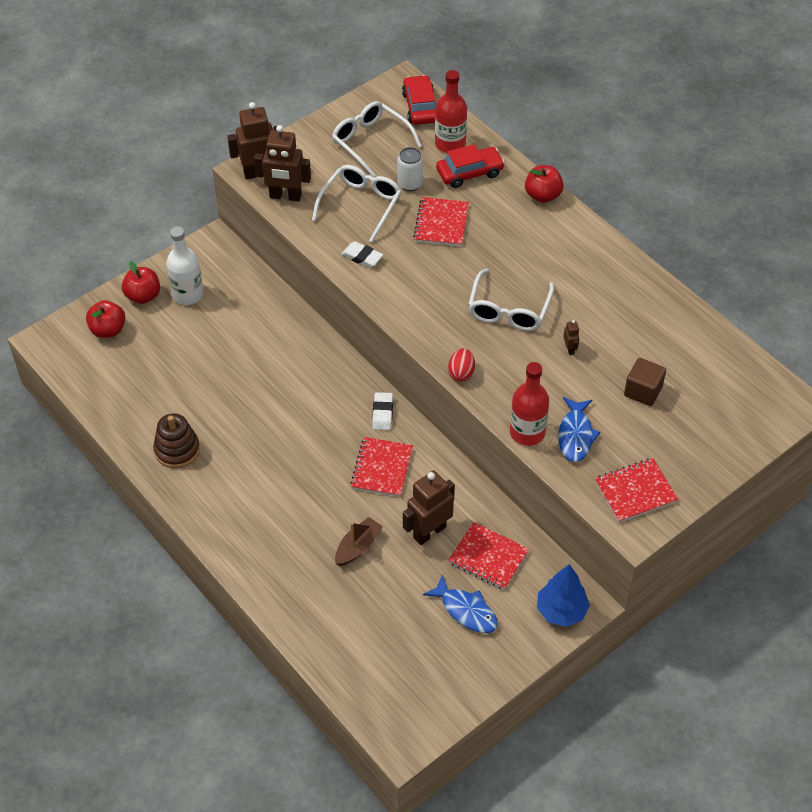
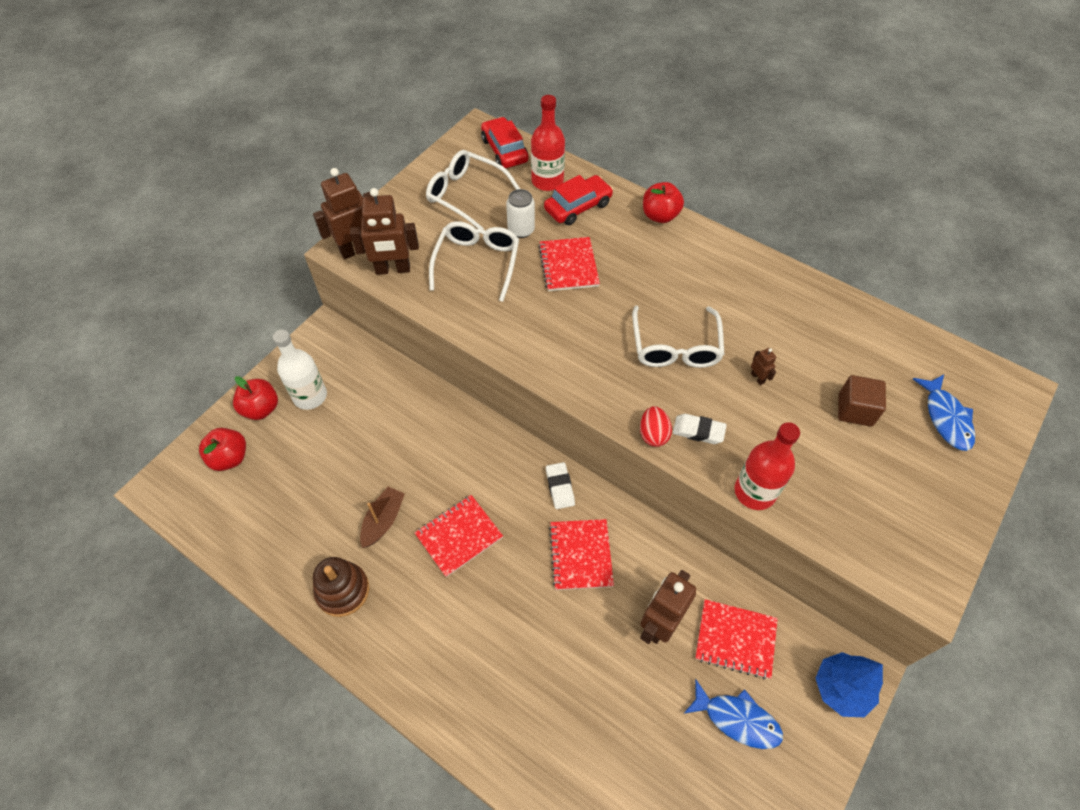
camera: 15 degrees left, 5 degrees up
(358, 547) = (587, 665): brown boat -> brown boat (383, 520)
(362, 257) = (497, 320): white eraser -> white eraser (698, 431)
(575, 435) = (808, 482): blue fish -> blue fish (946, 418)
(635, 491) = (905, 538): red notebook -> red notebook (459, 536)

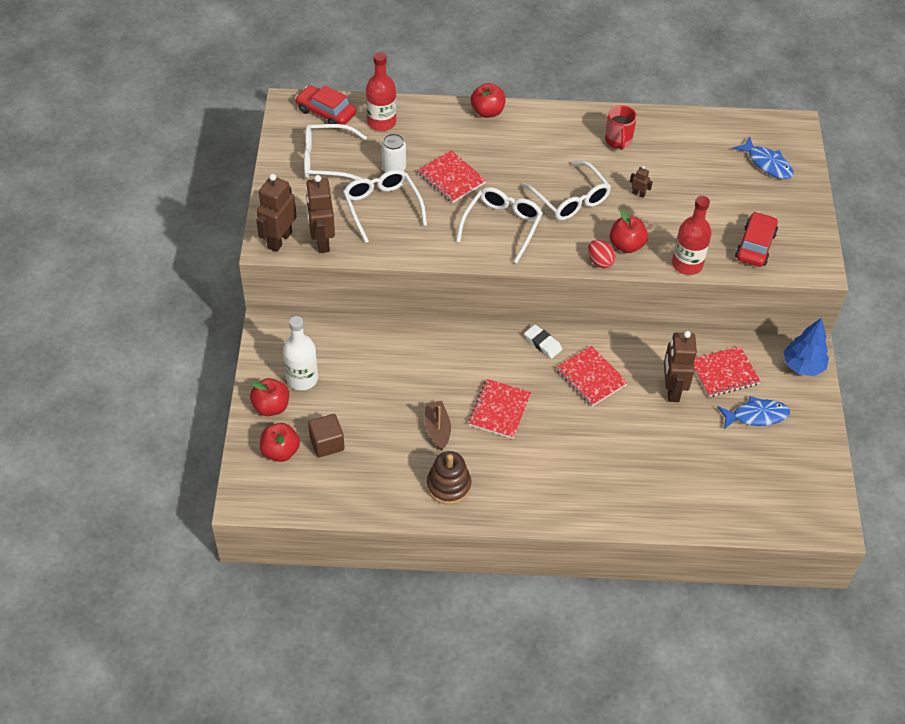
camera: 35 degrees left, 5 degrees down
(393, 269) = (322, 241): brown robot -> brown robot turned 120 degrees clockwise
(578, 207) = (421, 132): red car -> red car (755, 246)
(579, 340) = (502, 226): none -> white glasses
(698, 431) = (626, 245): white eraser -> red apple
(779, 308) = (618, 141): none -> red mug
(855, 410) = (711, 185): brown cube -> brown cube (327, 443)

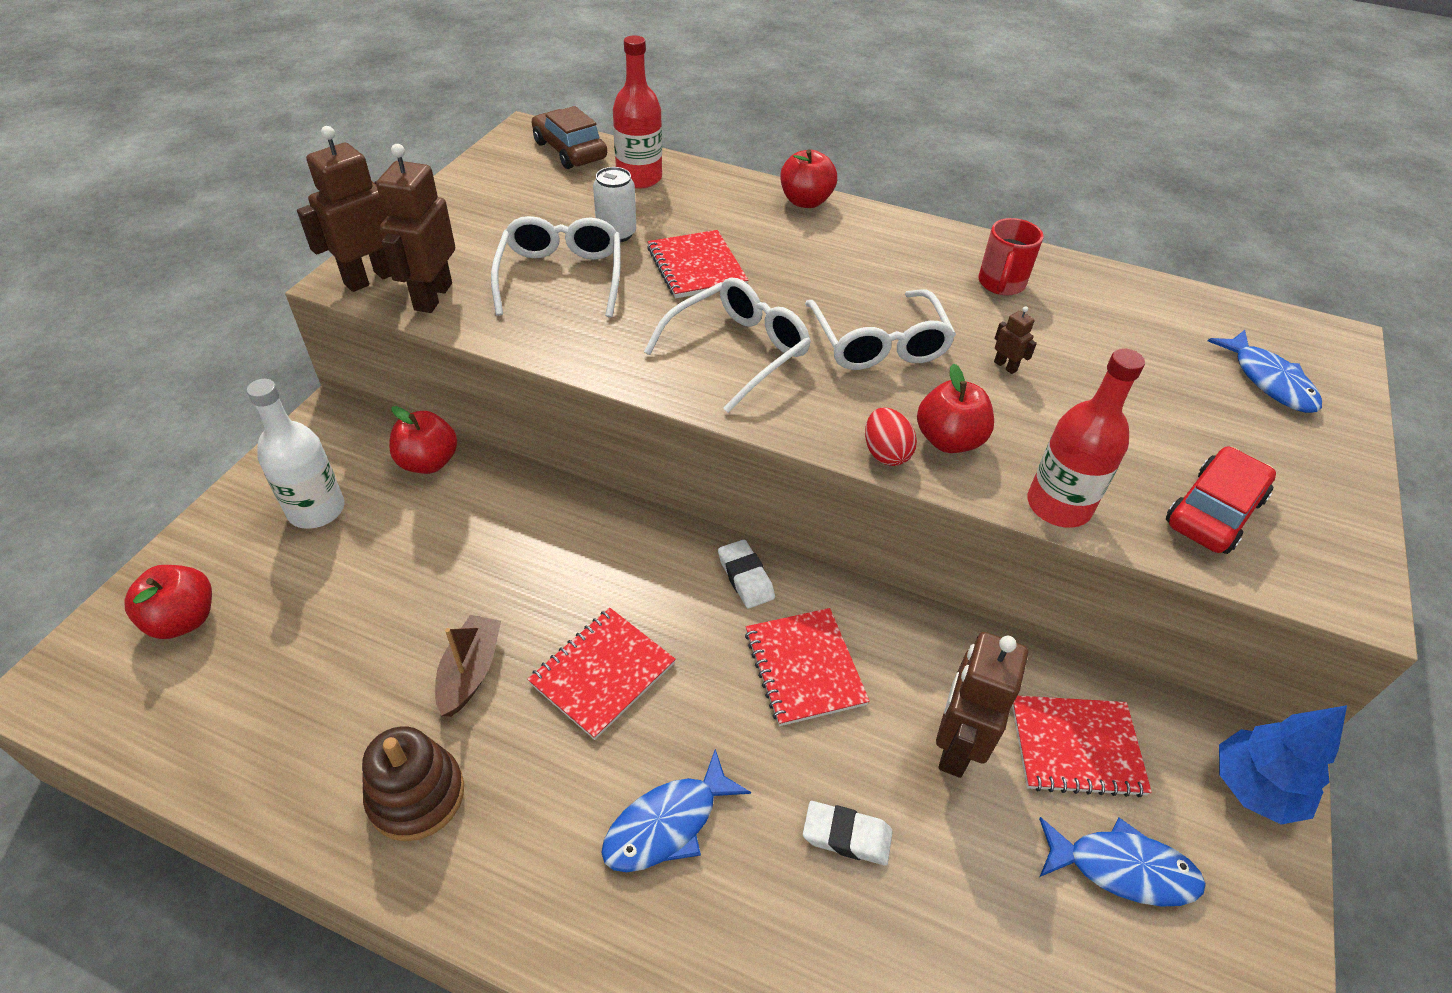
camera: 20 degrees right, 5 degrees down
(271, 407) = (233, 539): red apple -> red apple (428, 462)
(326, 112) = (570, 151): red car -> brown car
(326, 160) = (525, 202): white glasses -> none
(327, 443) = (268, 631): brown cube -> none
(563, 460) = (667, 824): none -> blue fish
(640, 440) = (846, 836): none -> white eraser

